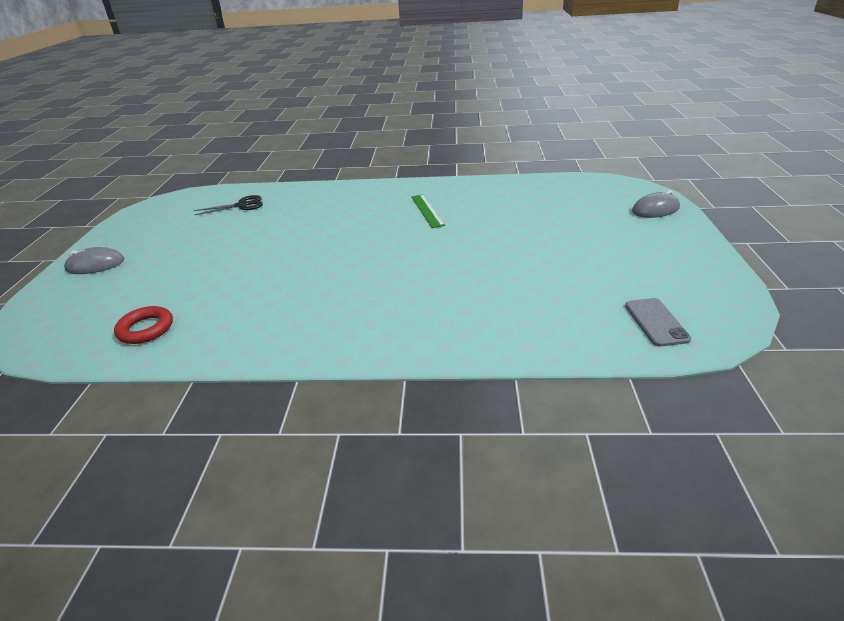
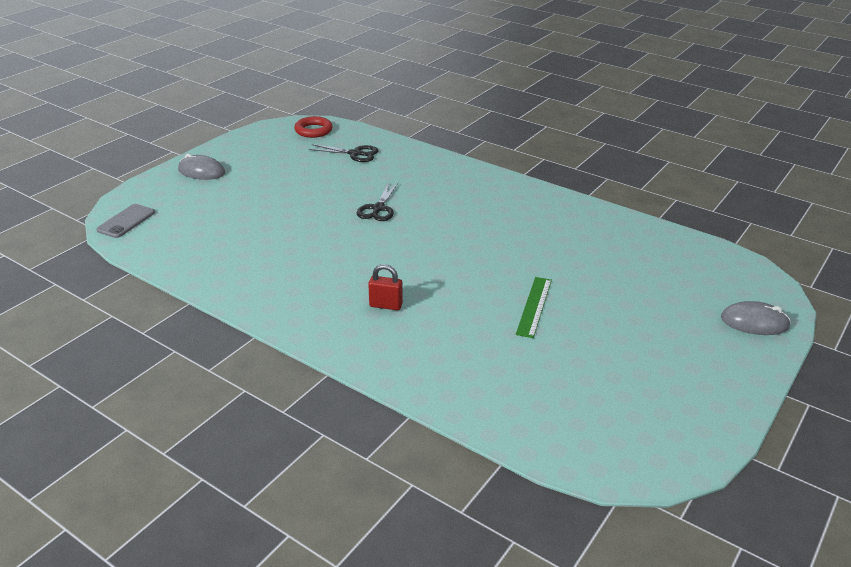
camera: 30 degrees right, 0 degrees up
(146, 329) = (192, 246): red ring -> red ring (313, 130)
(306, 235) = (378, 208): none -> black scissors
(395, 301) = (386, 305): none -> red padlock
(427, 210) = (511, 225): green ruler -> green ruler (534, 306)
(656, 322) = (586, 432): grey phone -> grey phone (126, 221)

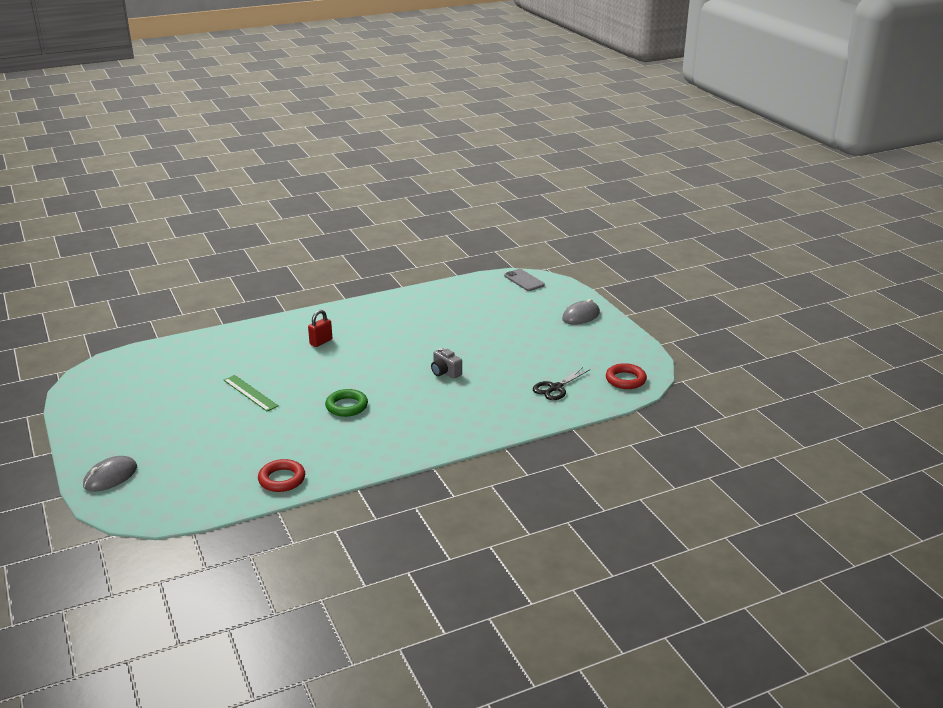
camera: 120 degrees right, 5 degrees down
(378, 208) = (445, 372): black scissors -> grey camera
(491, 239) = (346, 406): none -> green ring
(626, 229) = (282, 479): none -> red ring

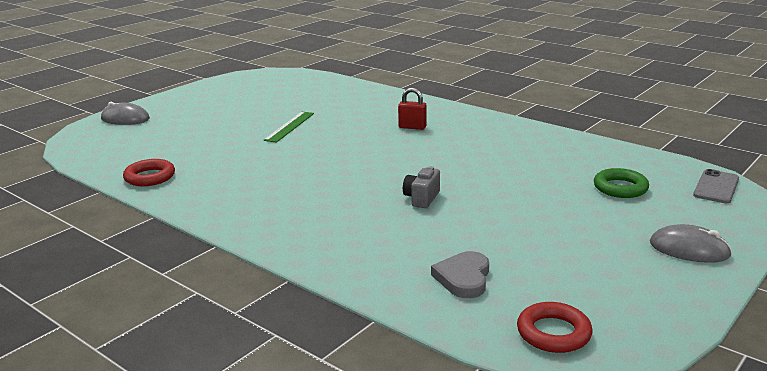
camera: 65 degrees right, 5 degrees down
(346, 406) = (301, 169): green ring -> green ring (620, 188)
(555, 388) = (463, 278): black scissors -> grey heart

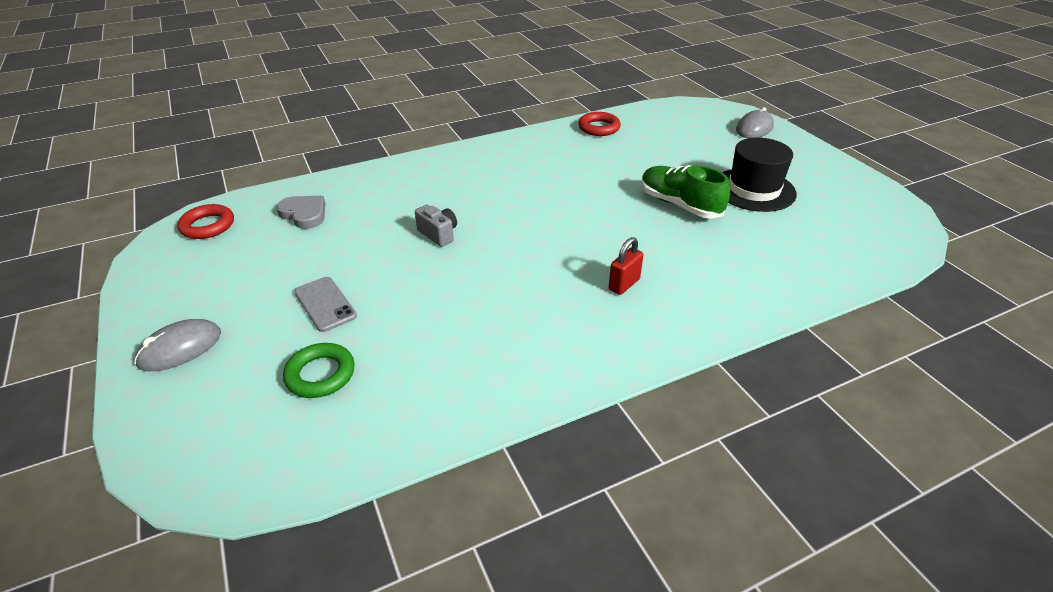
camera: 115 degrees right, 15 degrees up
(246, 109) = (754, 189): none -> black hat
(289, 126) = (679, 205): green ruler -> green shoe
(716, 187) = (226, 468): grey phone -> grey phone (325, 304)

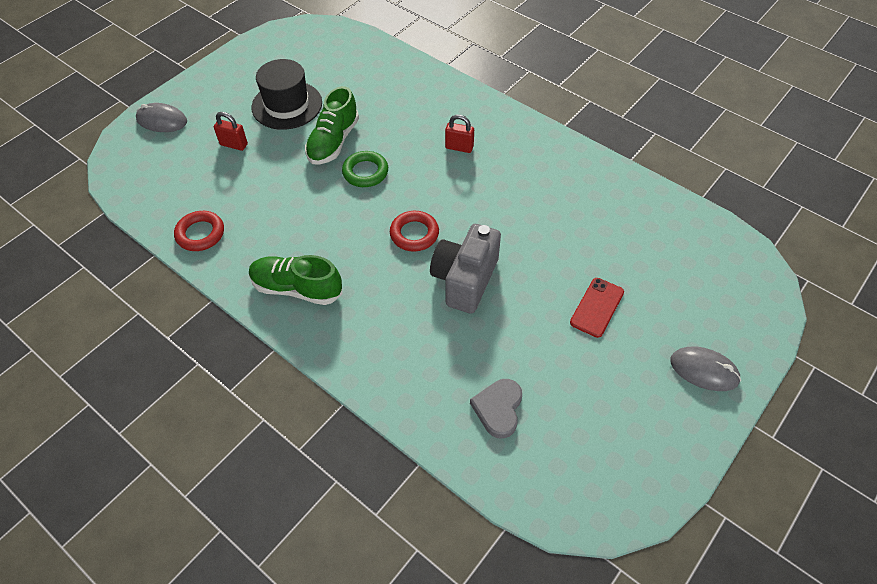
camera: 115 degrees left, 15 degrees up
(208, 226) = (570, 489): red ring -> red ring (414, 234)
(320, 374) = (655, 267): green ring -> green ring (365, 172)
(325, 304) = (597, 307): grey phone -> red phone
(438, 234) = (465, 280): grey camera -> grey camera, size x1.90
(508, 155) = (297, 288): none -> green shoe
(703, 154) = (234, 144): none -> red padlock

